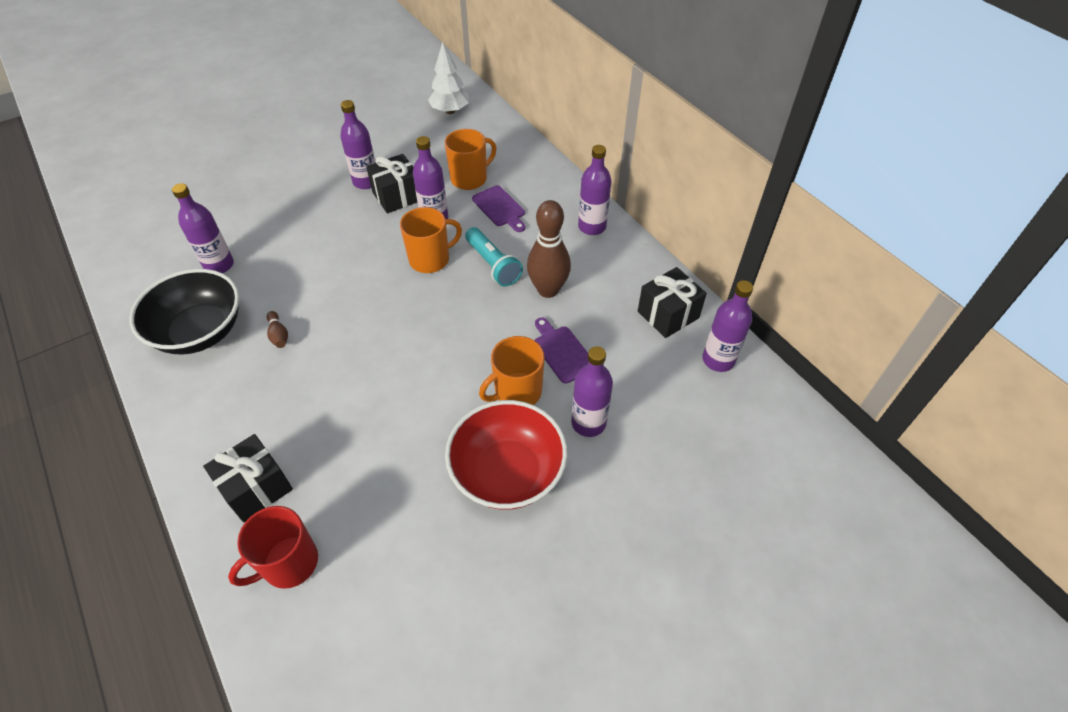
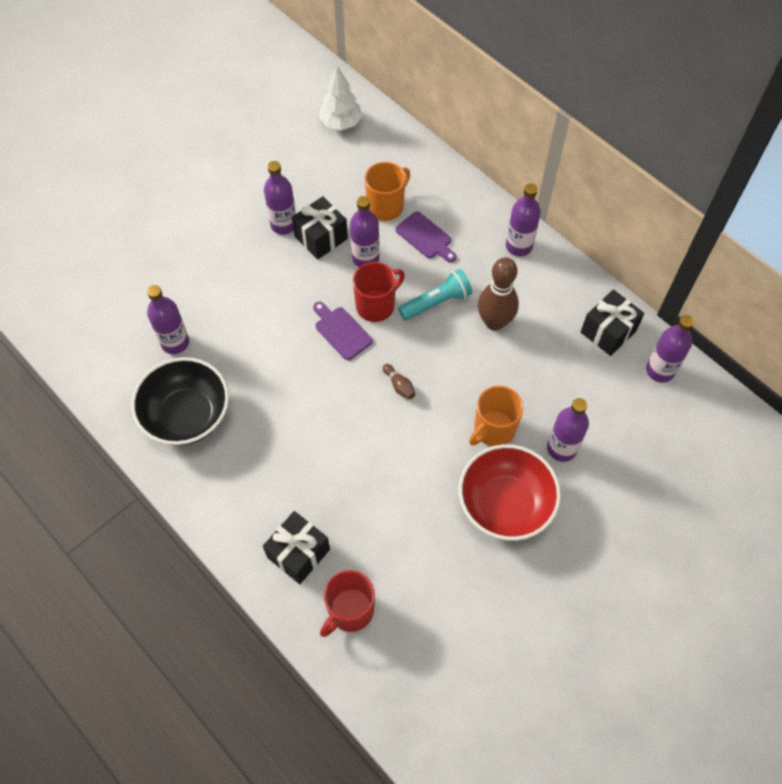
camera: 10 degrees left, 10 degrees up
(279, 335) = (262, 407): brown bowling pin -> brown bowling pin (399, 385)
(430, 259) = (376, 305): orange mug -> red mug
(493, 264) = (436, 302): turquoise flashlight -> turquoise flashlight turned 75 degrees counterclockwise
(562, 352) = (523, 384): purple cutting board -> purple cutting board (341, 331)

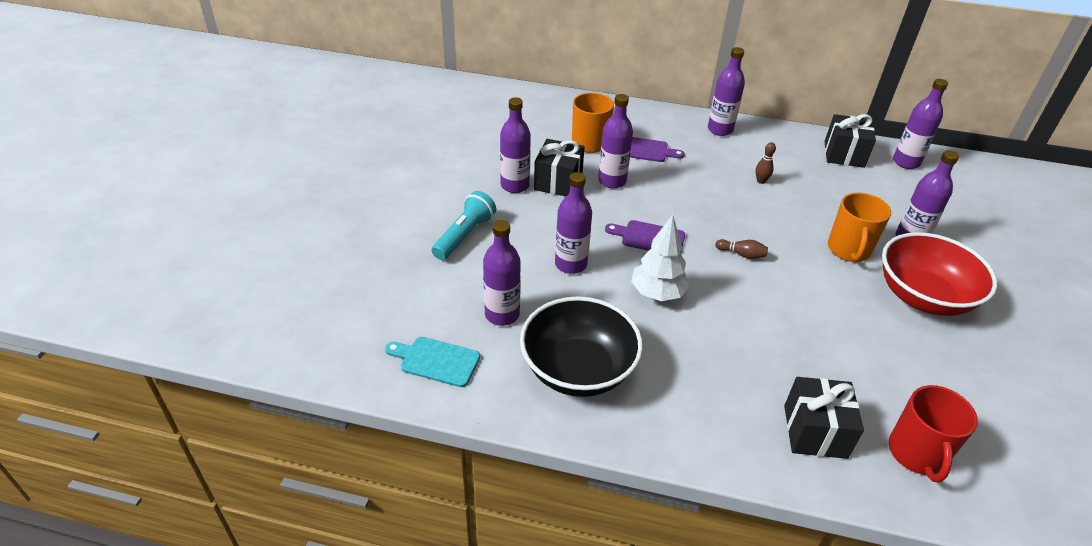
camera: 35 degrees left, 20 degrees down
(104, 356) = (436, 361): none -> turquoise cutting board
(259, 324) = (570, 264): none -> purple bottle
(341, 123) = (493, 105): white tree -> white tree (657, 293)
(376, 305) = (657, 208): red mug -> none
(436, 302) = (702, 187): turquoise flashlight -> turquoise flashlight (464, 235)
(494, 322) = (761, 181): brown bowling pin -> brown bowling pin, size x0.43

